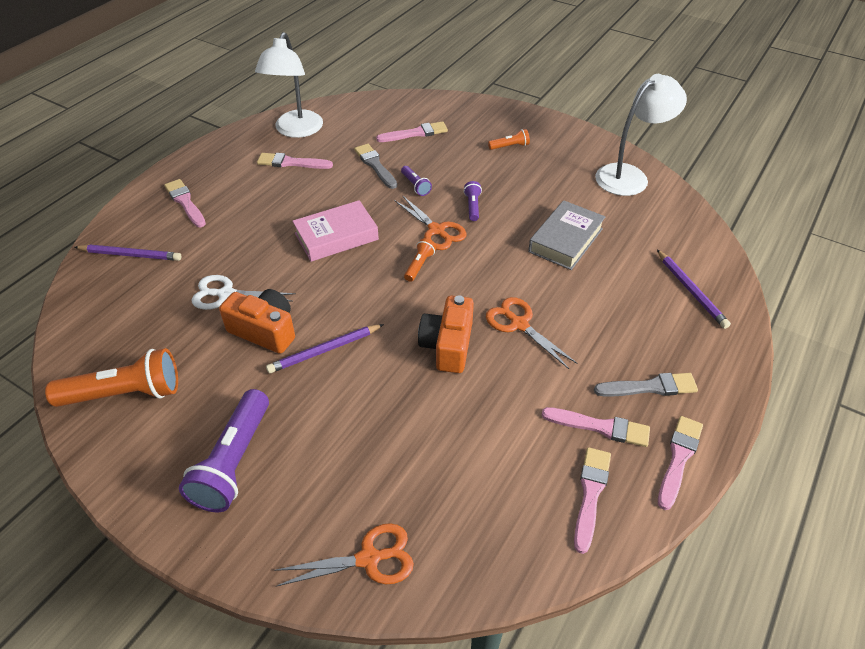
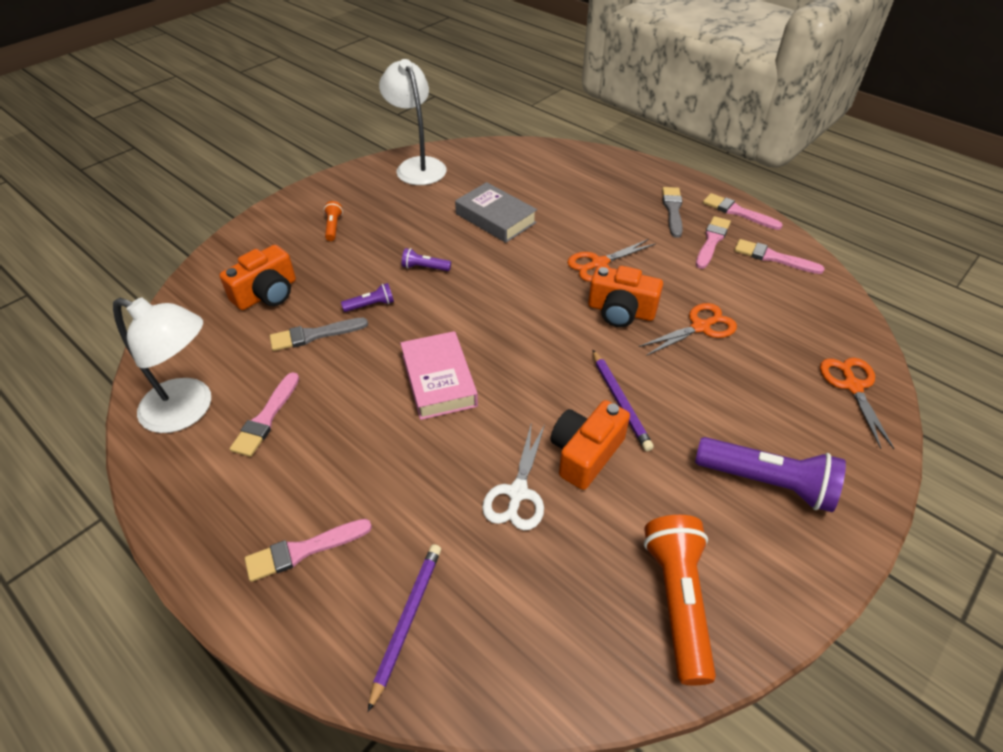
camera: 80 degrees left, 0 degrees up
(415, 133) = (267, 294): pink brush -> orange camera
(419, 265) = (506, 317): orange flashlight -> none
(436, 230) = (454, 298): orange scissors -> orange scissors (700, 327)
(691, 290) = (573, 169): purple pencil -> none

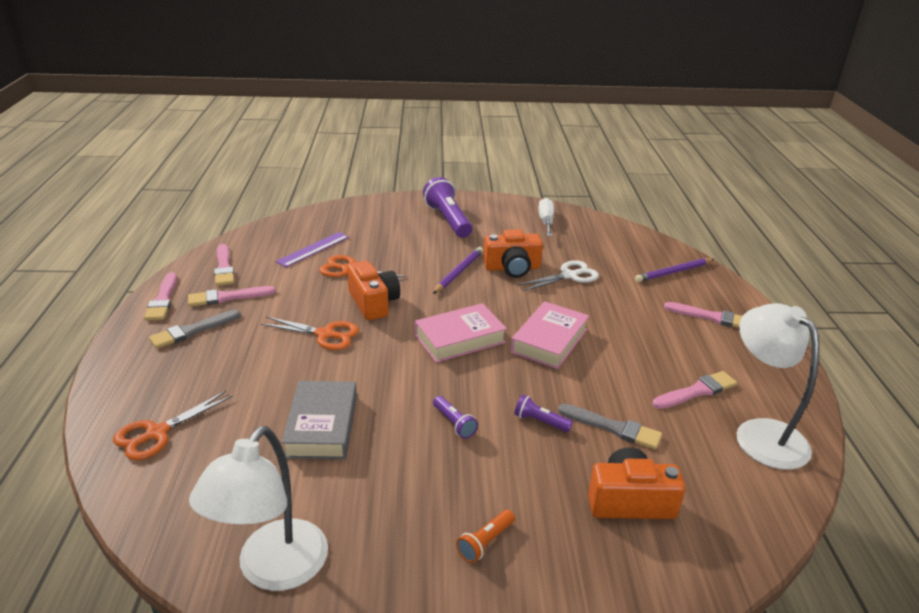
camera: 135 degrees left, 15 degrees down
(509, 328) = (459, 339): none -> pink book
(678, 601) = (546, 221): orange flashlight -> white screwdriver
(770, 325) = (313, 249): none -> purple ruler
(852, 386) = (340, 216): orange scissors -> orange scissors (157, 433)

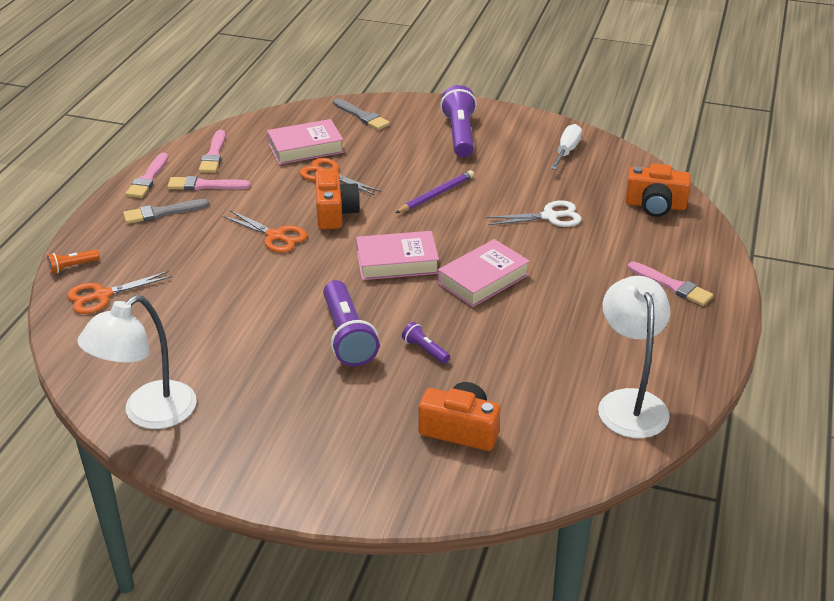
camera: 20 degrees right, 5 degrees up
(313, 249) = (305, 148): purple ruler -> pink book
(322, 426) = (234, 316): grey book -> none
(454, 423) = (347, 336): purple flashlight -> purple flashlight, size x2.10
(485, 542) = (318, 432): orange flashlight -> orange flashlight (72, 266)
(512, 268) = (494, 199): orange camera -> orange camera (655, 205)
(613, 428) = (489, 369): grey brush -> grey brush (362, 116)
(673, 272) = (669, 231): purple pencil -> none
(697, 391) = (596, 353): pink brush -> none

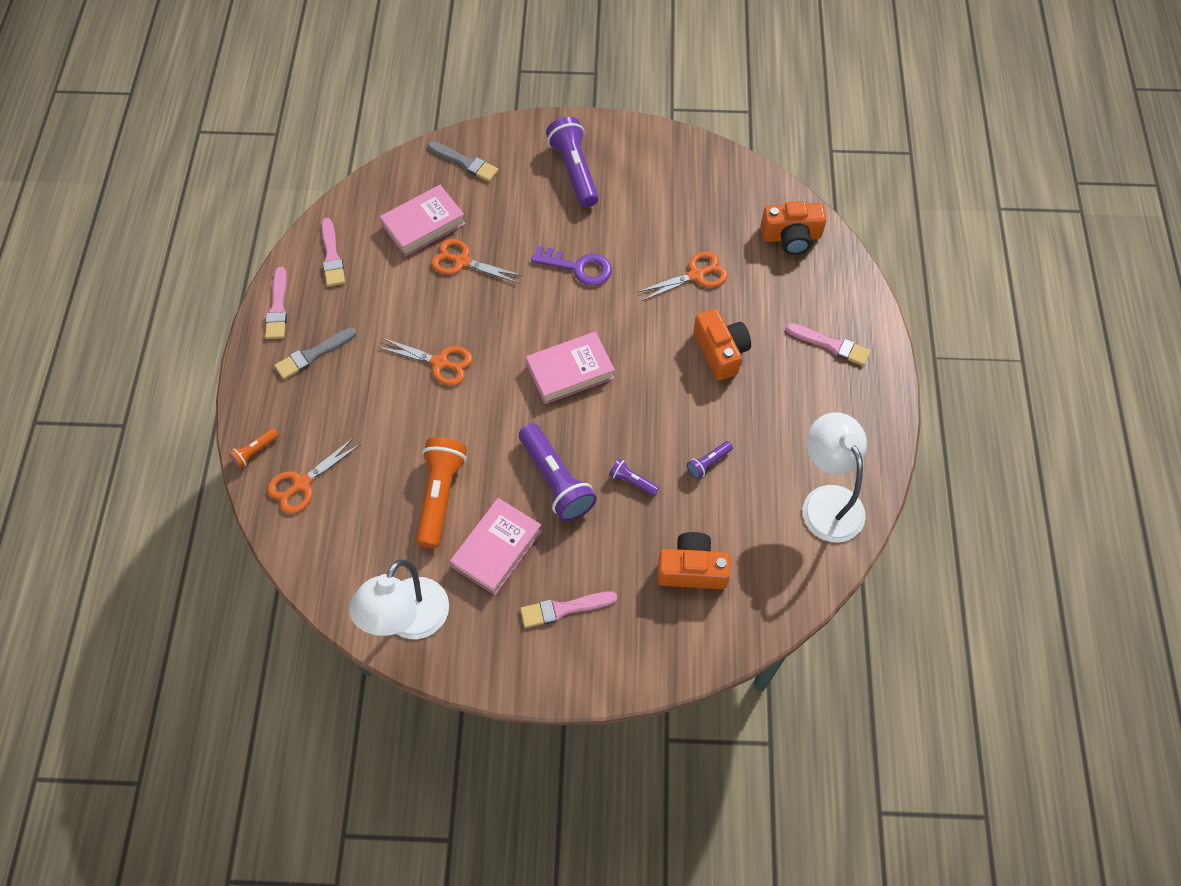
camera: 15 degrees left, 25 degrees up
(204, 185) = (341, 305): pink brush -> pink brush (564, 609)
(228, 327) = (440, 496): none -> orange flashlight
(335, 213) = (487, 316): orange camera -> orange camera (720, 352)
(436, 195) = (578, 267): purple pencil -> purple key
(483, 279) = (657, 376): pink book -> pink book (497, 549)
(510, 350) = (708, 463): none -> purple flashlight
(549, 216) = (696, 275): white scissors -> orange scissors
(567, 151) = (687, 174): white screwdriver -> none

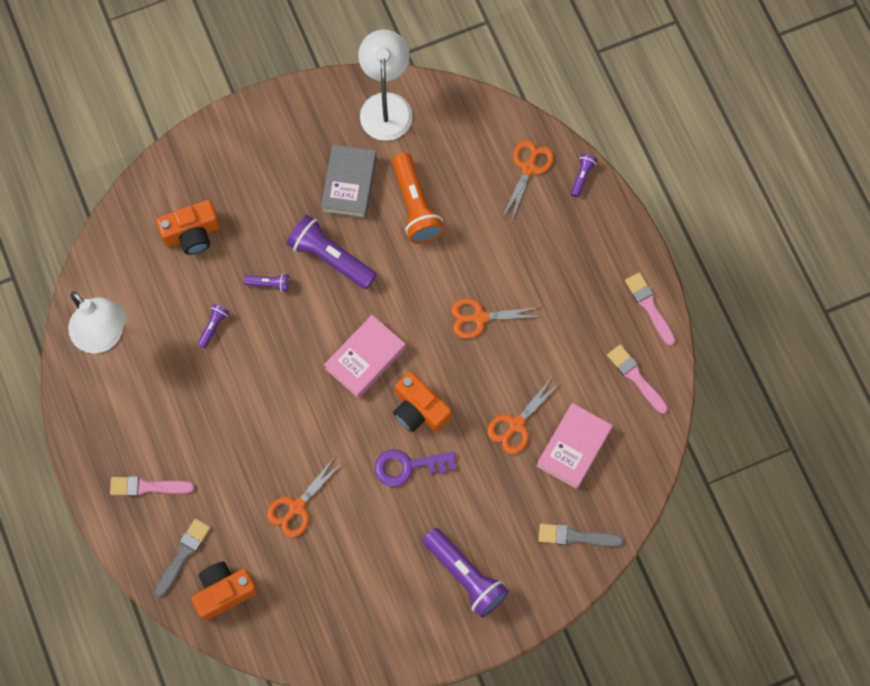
camera: 155 degrees right, 10 degrees up
(255, 451) = (582, 177): orange flashlight -> purple flashlight
(313, 354) = (590, 277): grey brush -> grey brush (183, 555)
(462, 261) = (516, 425): orange scissors -> orange scissors turned 135 degrees clockwise
(497, 549) = (349, 184): pink book -> grey book
(564, 609) = (276, 163): pink brush -> none
(720, 352) = (243, 436): orange camera -> orange camera (419, 409)

